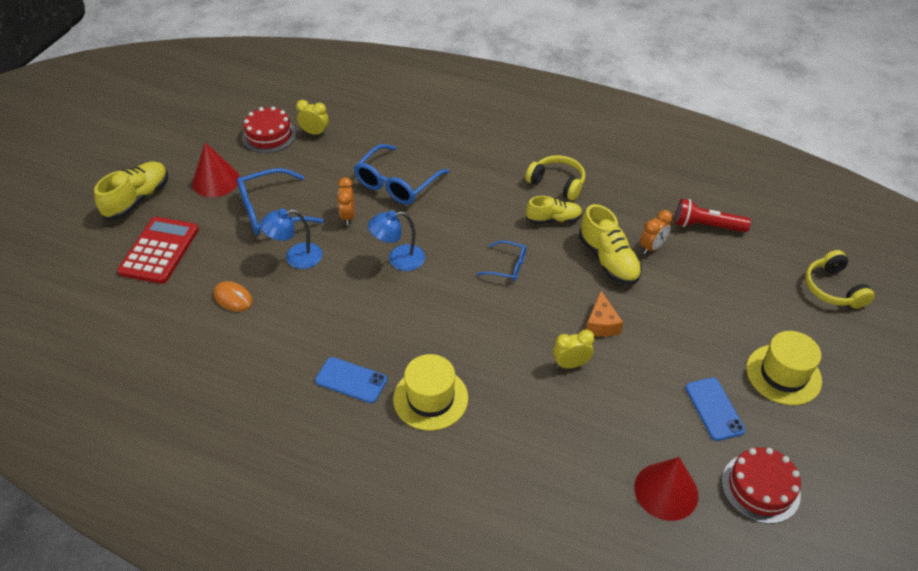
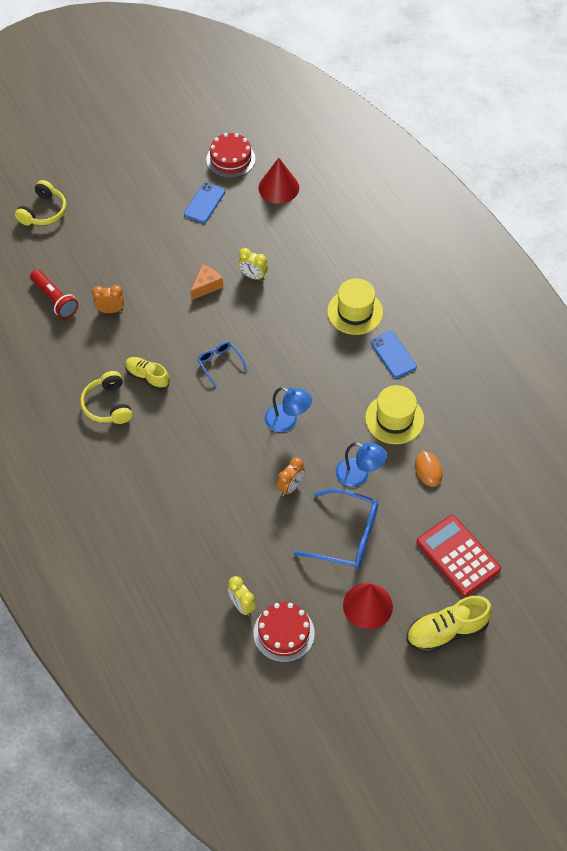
camera: 140 degrees left, 10 degrees up
(159, 250) = (458, 556): red calculator -> red calculator turned 90 degrees clockwise
(396, 184) = (225, 493): blue glasses -> none
(608, 260) = (150, 322): yellow shoe -> none
(783, 374) = (143, 193): yellow hat -> yellow hat (394, 419)

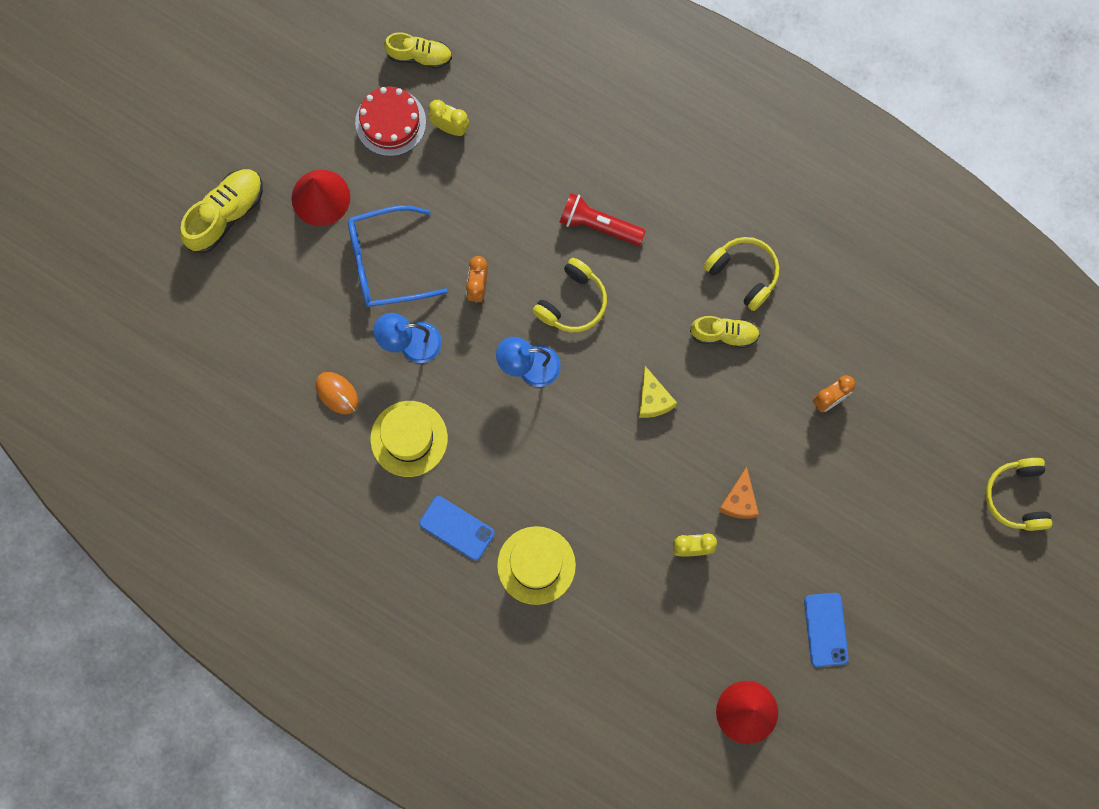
camera: 150 degrees right, 20 degrees up
(55, 299) = (906, 376): red flashlight -> red flashlight (598, 225)
(219, 363) = (653, 399): blue glasses -> yellow cheese
(230, 159) = (840, 725): red cake -> none
(231, 672) = (419, 56): none -> yellow shoe
(232, 445) = (572, 302): none -> yellow headphones
(458, 556) = (253, 305): red calculator -> none

